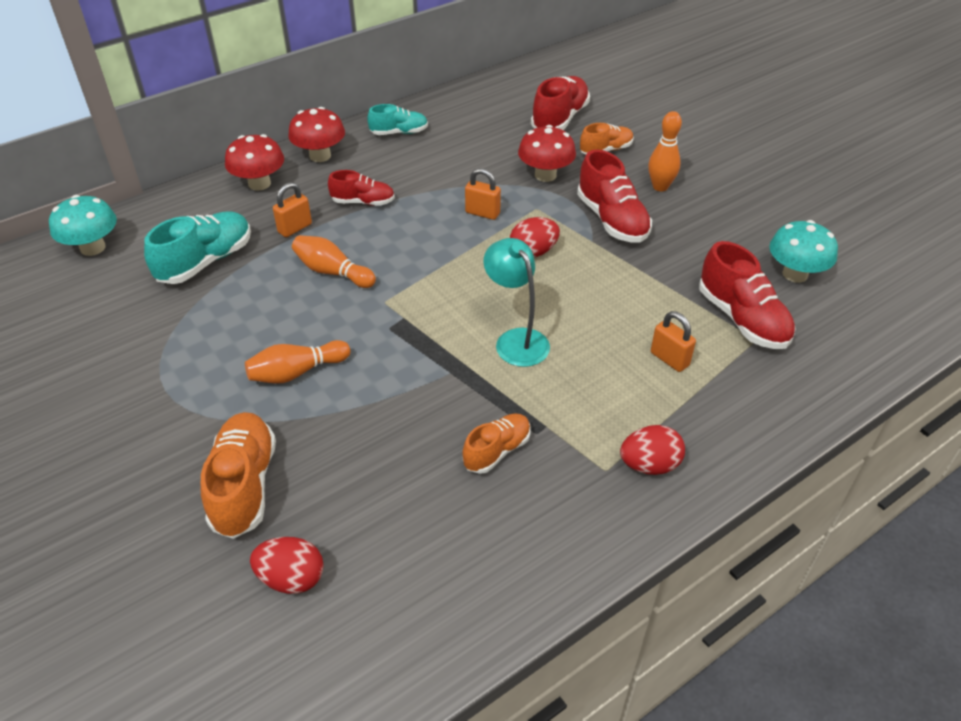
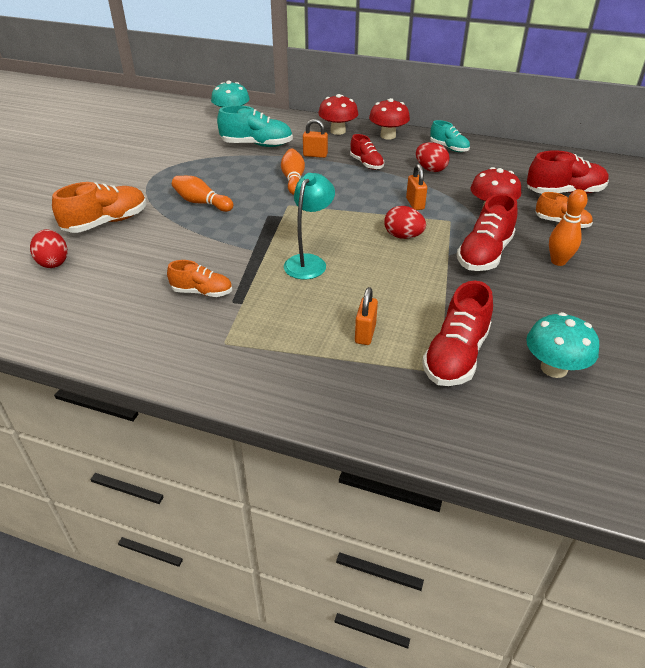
camera: 55 degrees right, 5 degrees down
(649, 465) = (246, 361): red egg -> red egg (430, 169)

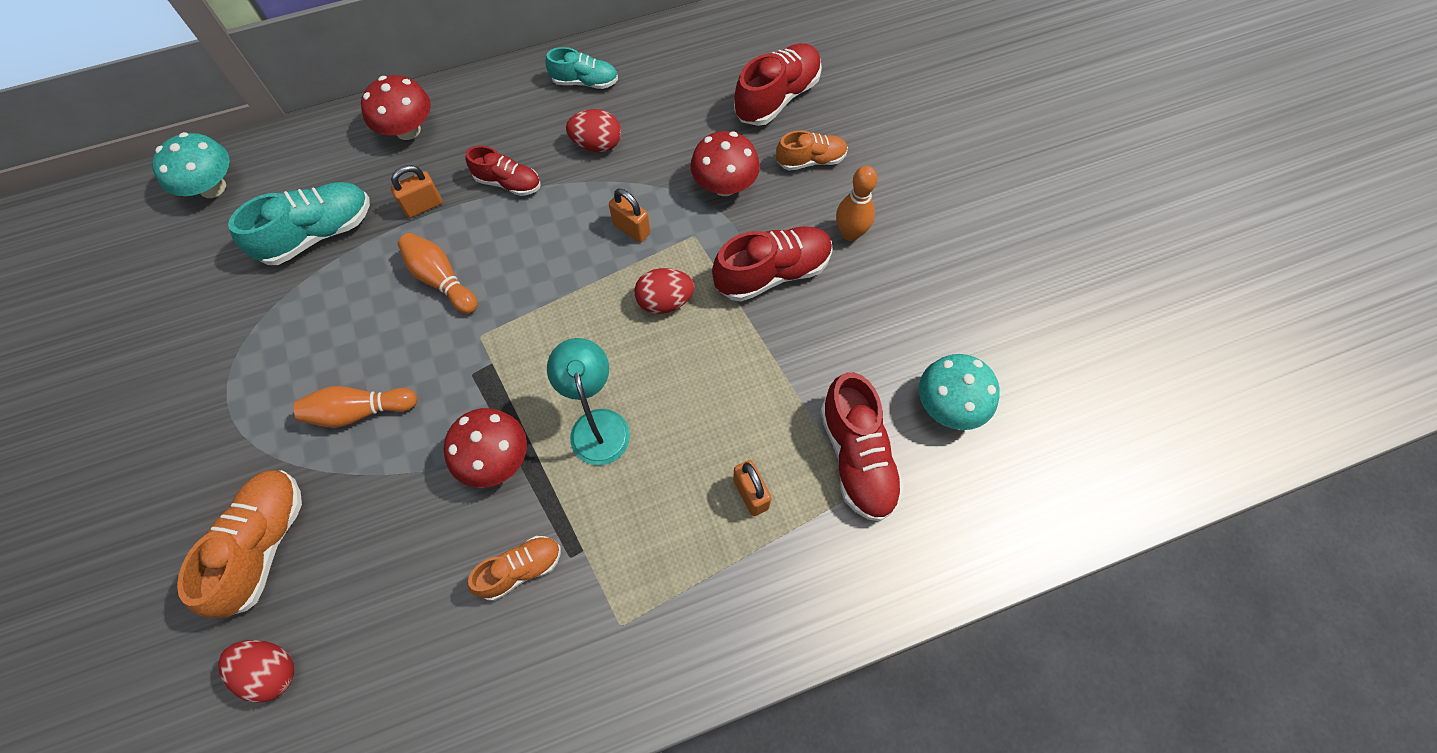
camera: 40 degrees left, 25 degrees up
(388, 136) = (486, 100): red mushroom -> red mushroom (495, 459)
(484, 254) = (772, 273): red shoe -> red shoe turned 105 degrees counterclockwise

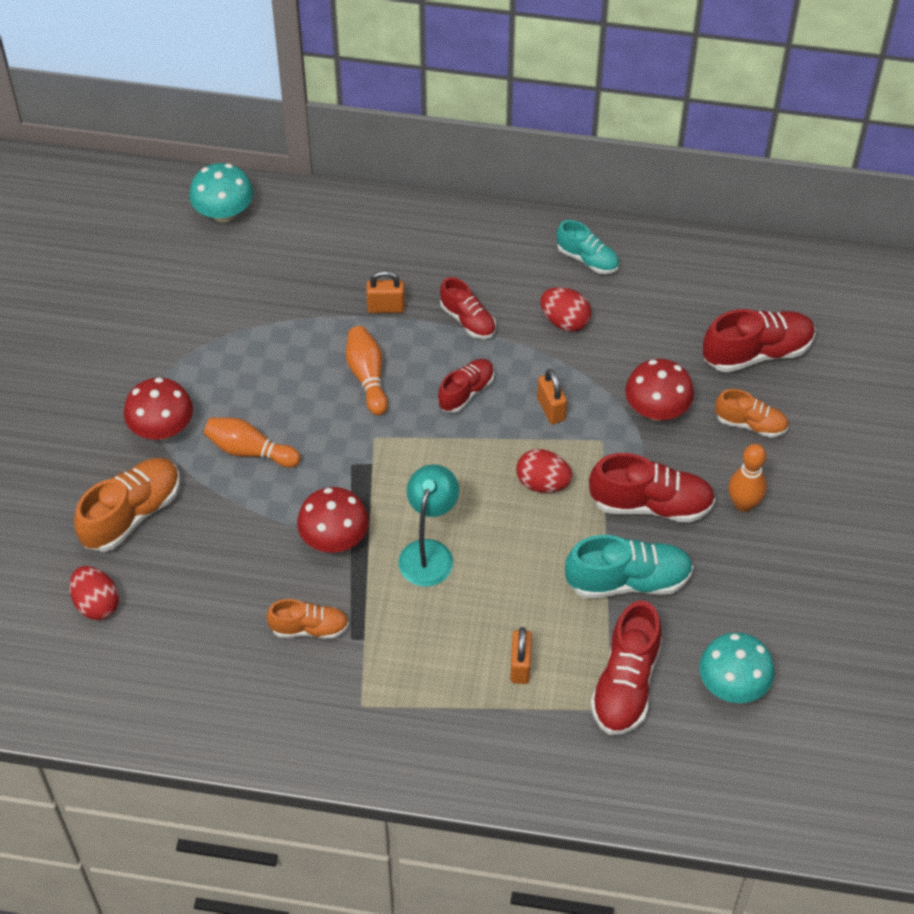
camera: 30 degrees right, 10 degrees down
(318, 234) = (288, 291): turquoise shoe -> turquoise shoe (628, 581)
(408, 130) = (408, 234): red mushroom -> red mushroom (162, 428)
(544, 250) = (466, 392): none -> red shoe

